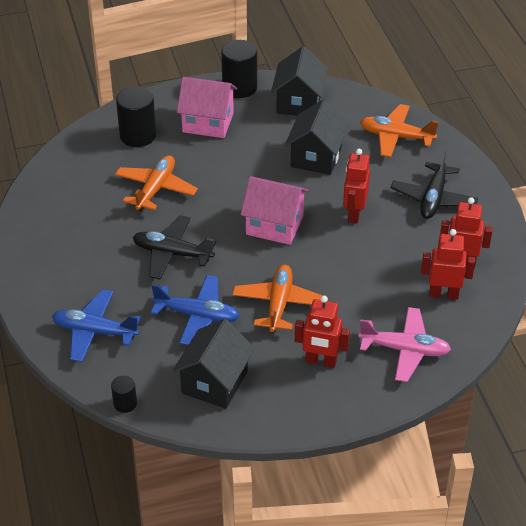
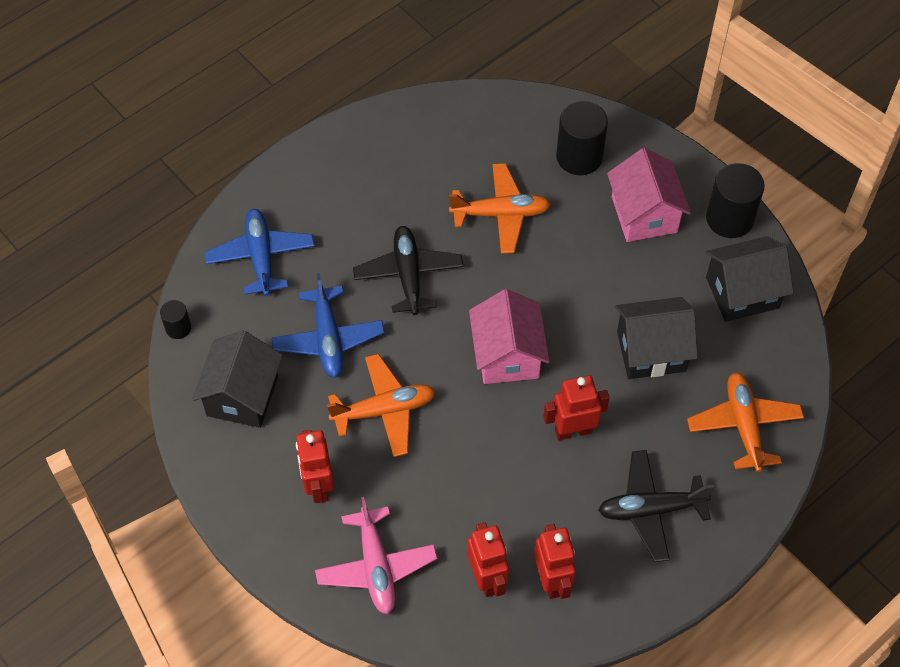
camera: 65 degrees right, 15 degrees up
(214, 382) = (242, 395): black house -> black house turned 75 degrees counterclockwise

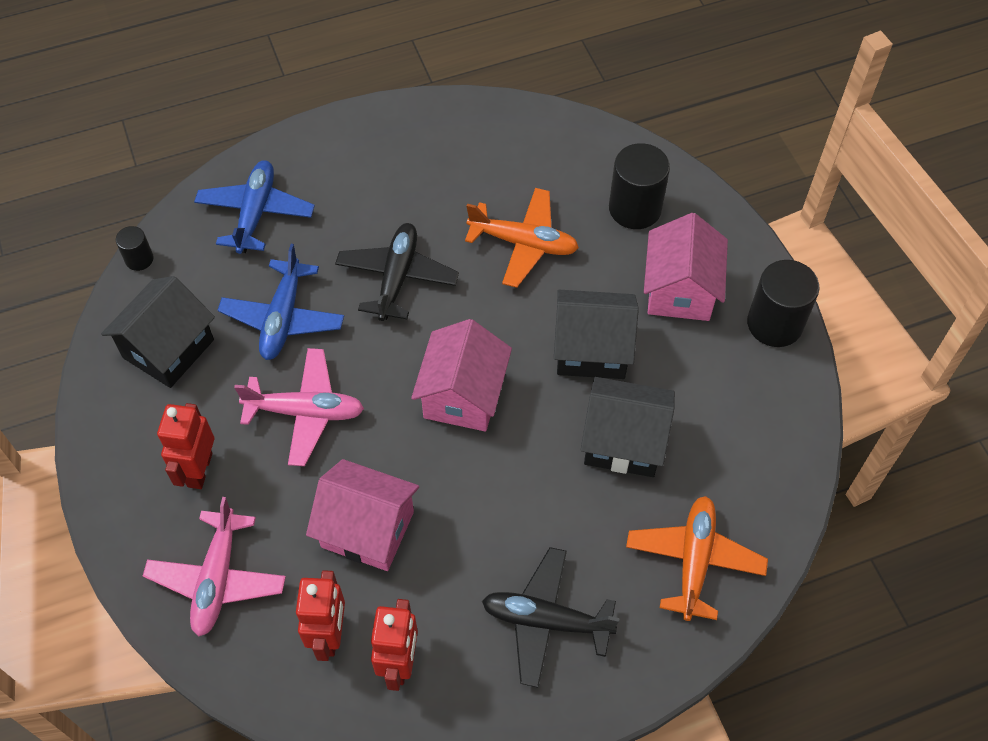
camera: 20 degrees right, 0 degrees up
(384, 410) = (305, 412): orange plane -> pink plane
(479, 487) = (367, 529): none -> pink house
(573, 431) = (498, 501): red robot -> none
(742, 292) = (755, 409): black house -> black house (592, 350)

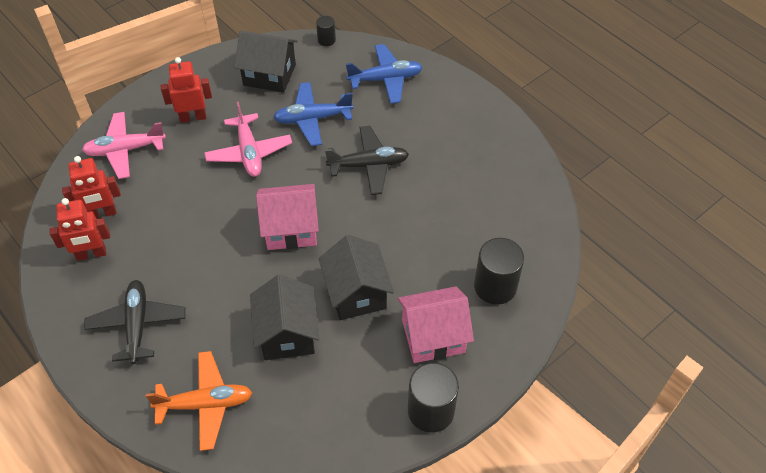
camera: 70 degrees right, 5 degrees down
(367, 529) = (177, 209): pink house -> none
(523, 243) = (429, 226): orange plane -> none

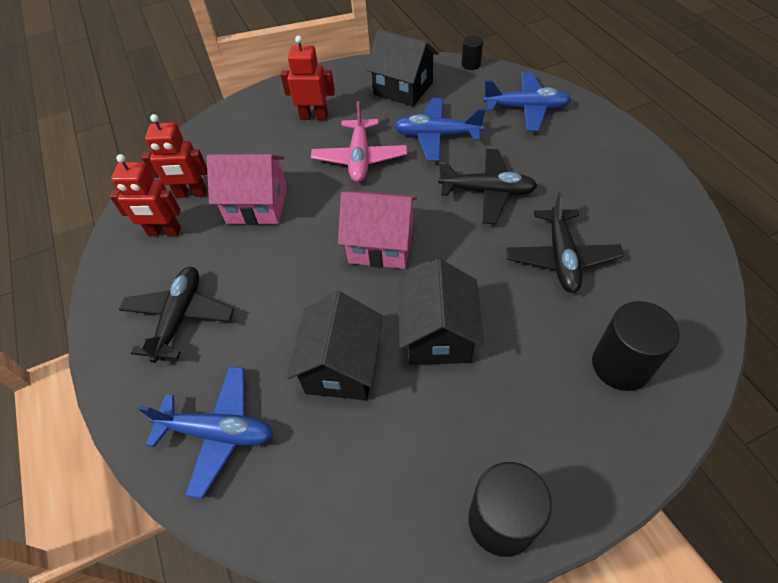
camera: 20 degrees right, 0 degrees up
(125, 150) = (237, 137): pink plane -> none
(205, 404) = (218, 432): orange plane -> blue plane
(433, 336) = (525, 413): pink house -> pink house (257, 205)
(438, 211) = (561, 257): none -> black plane

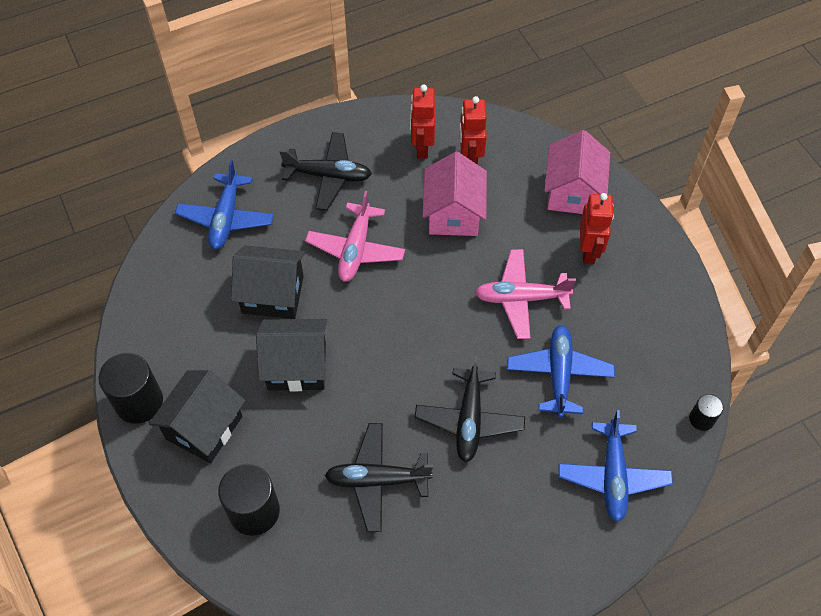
camera: 85 degrees right, 5 degrees up
(288, 286) = (356, 249): none -> pink plane
(381, 245) = (400, 320): pink house -> pink house (572, 192)
(403, 88) = (645, 340): black house -> black house (204, 427)

